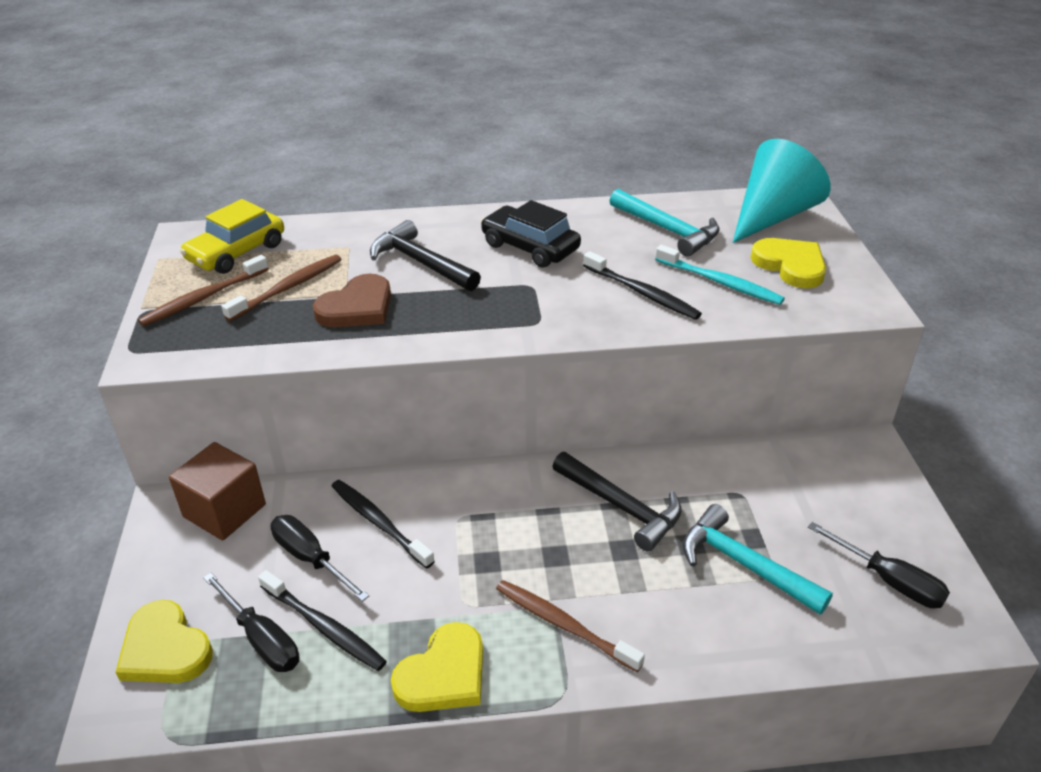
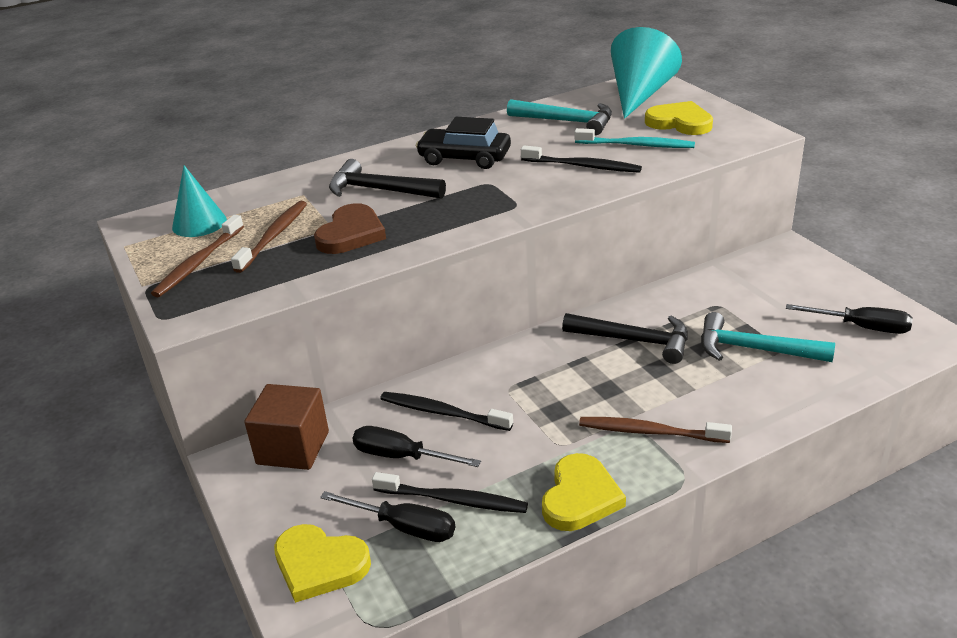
camera: 20 degrees left, 5 degrees down
(236, 252) = (199, 223): yellow car -> turquoise cone

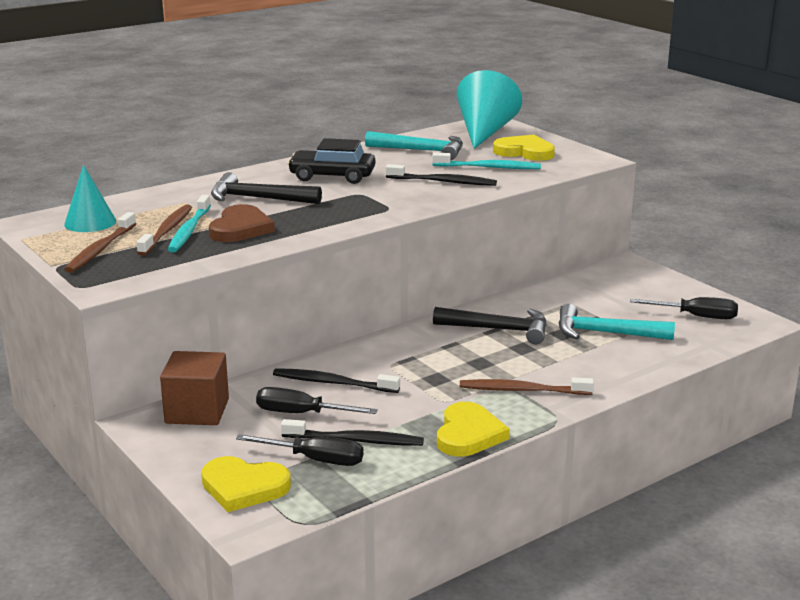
camera: 10 degrees left, 10 degrees down
(296, 236) = (189, 230): none -> turquoise toothbrush

